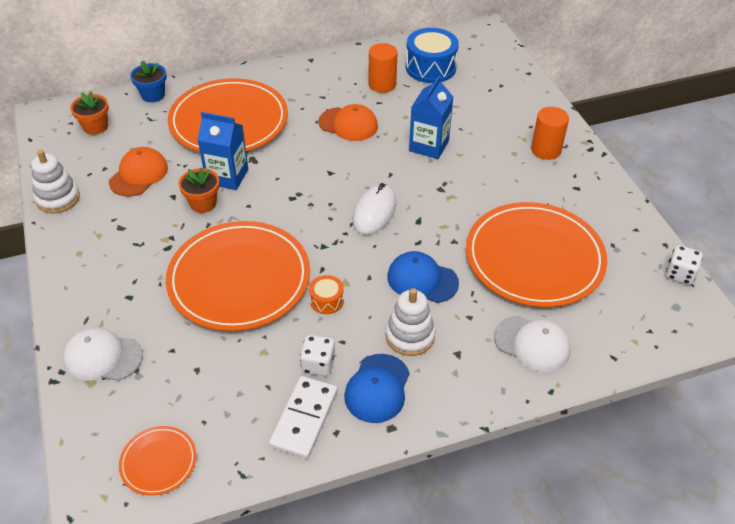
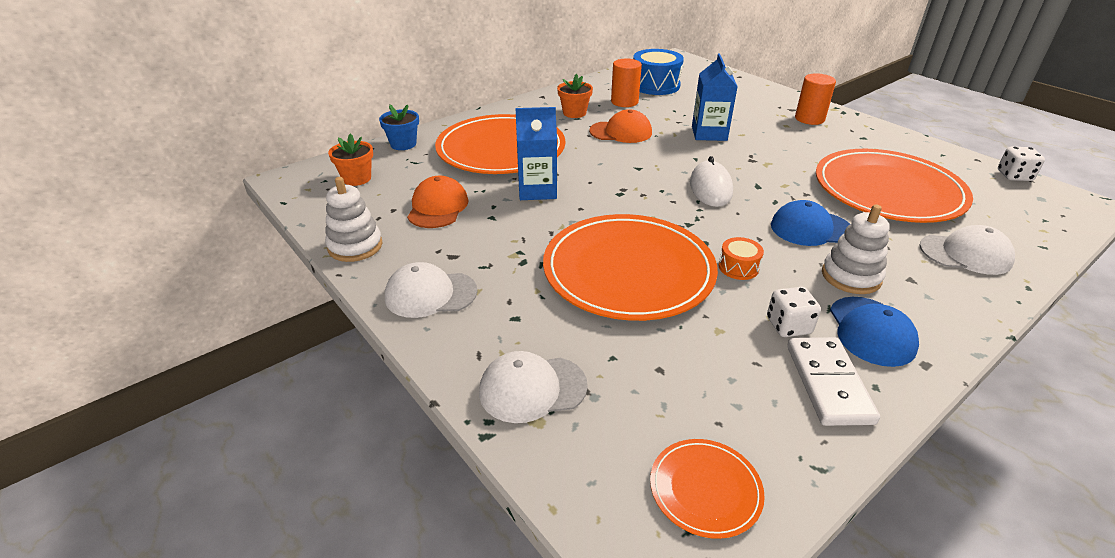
camera: 20 degrees left, 10 degrees down
(84, 259) = (430, 294): none -> white cap
(203, 203) = (530, 216): orange flower pot -> orange flower pot (574, 113)

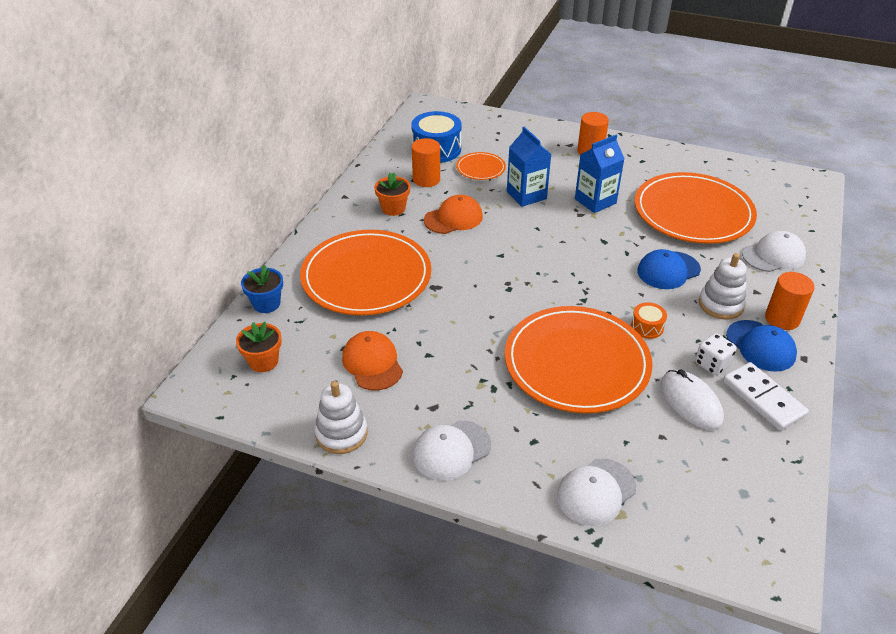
camera: 30 degrees left, 5 degrees up
(537, 190) = (440, 311): blue carton -> blue carton (595, 201)
(705, 489) = (750, 507): orange plate -> orange plate (480, 168)
(710, 188) = (572, 256): white mouse -> white mouse (690, 402)
(926, 315) = (782, 319): none -> orange cylinder
(1014, 176) = (760, 168): white dice -> none

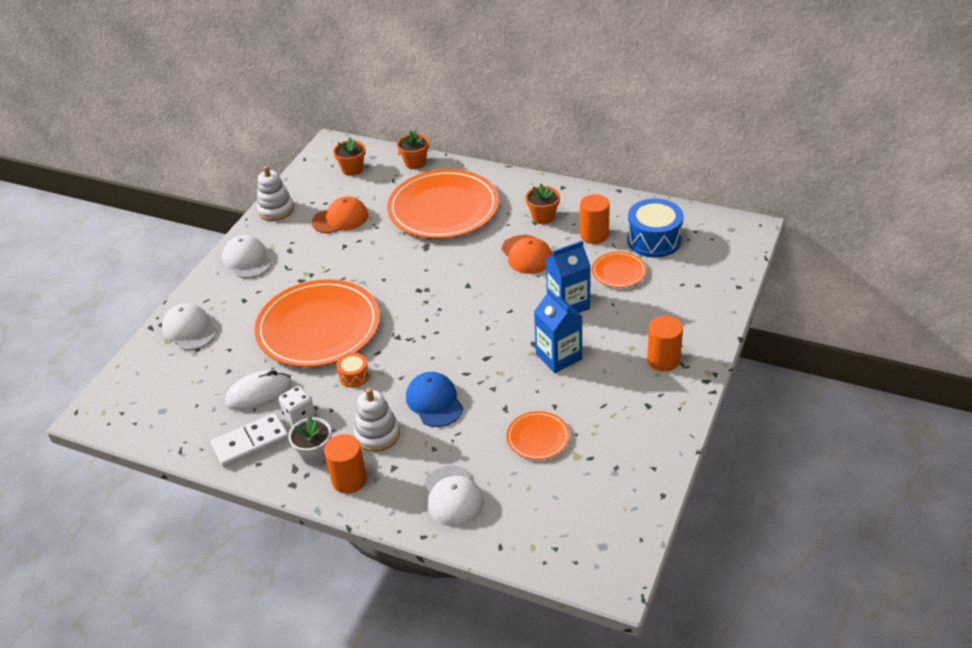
camera: 95 degrees right, 0 degrees up
(266, 304) = (415, 163): blue flower pot -> orange flower pot
(693, 212) = (538, 437): orange plate -> orange plate, size x0.45
(760, 346) = (315, 454): blue cap -> white flower pot

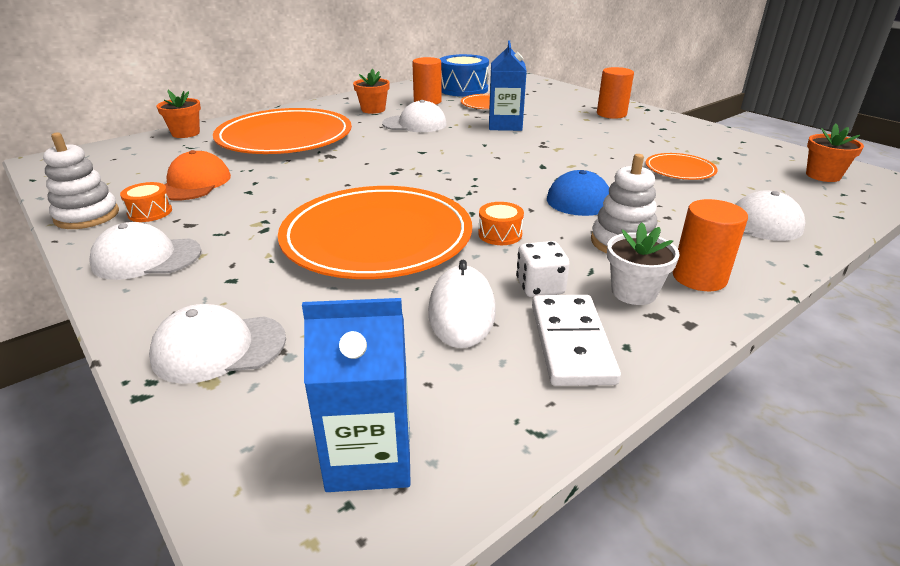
camera: 65 degrees left, 10 degrees down
(294, 228) = (150, 212): none -> orange drum
(352, 169) = (122, 160): orange flower pot -> orange flower pot (823, 175)
(527, 255) = (414, 124): orange cap -> white cap
(558, 356) = (572, 141): blue carton -> blue carton (369, 456)

